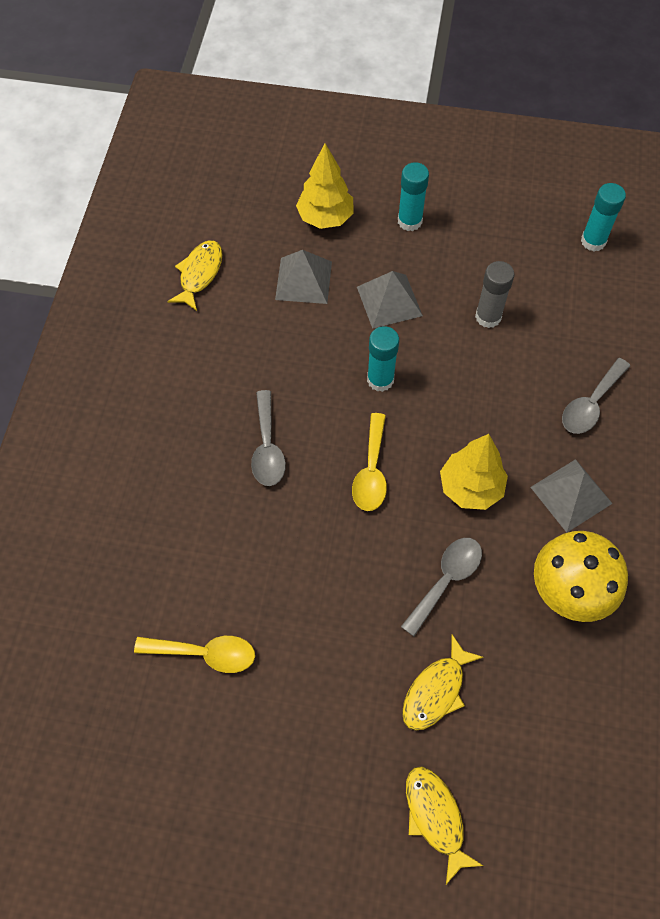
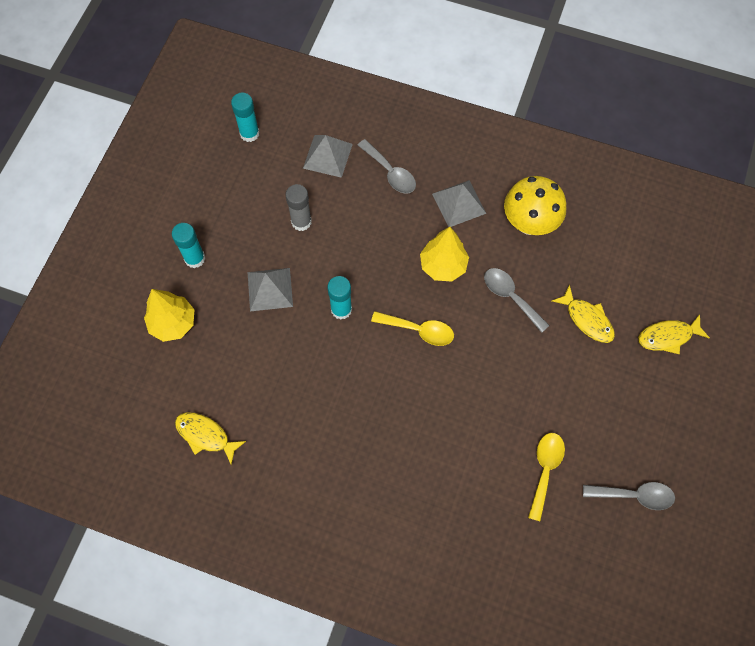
camera: 80 degrees left, 5 degrees up
(267, 448) = (385, 402): grey spoon -> grey spoon (634, 495)
(303, 280) = (233, 351): grey pyramid -> grey pyramid (328, 156)

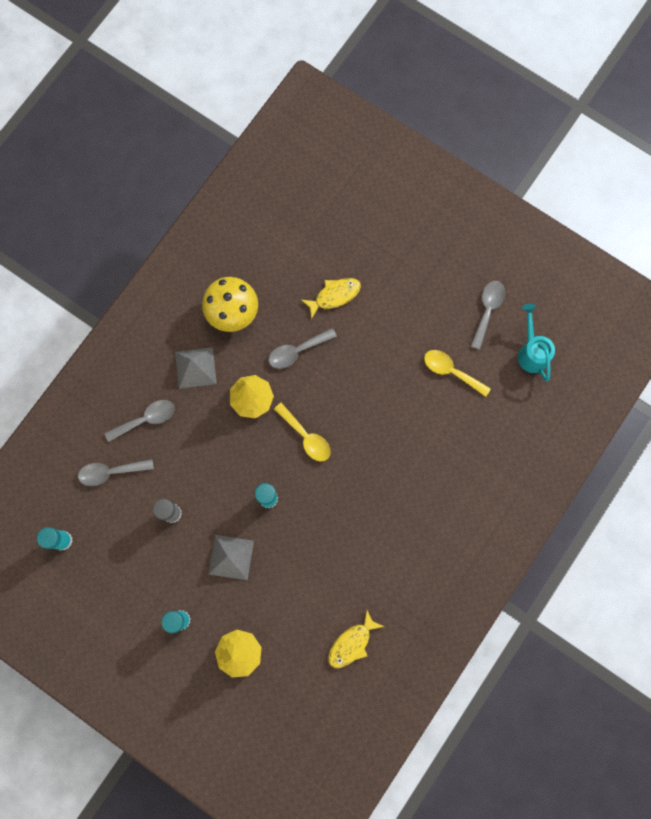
camera: 75 degrees left, 10 degrees up
(328, 156) = (110, 472): grey pyramid -> grey spoon
(419, 330) = (306, 437): yellow spoon -> yellow spoon turned 105 degrees clockwise
(602, 562) = (531, 352): none -> turquoise watering can
(667, 336) = (367, 237): yellow fish -> none

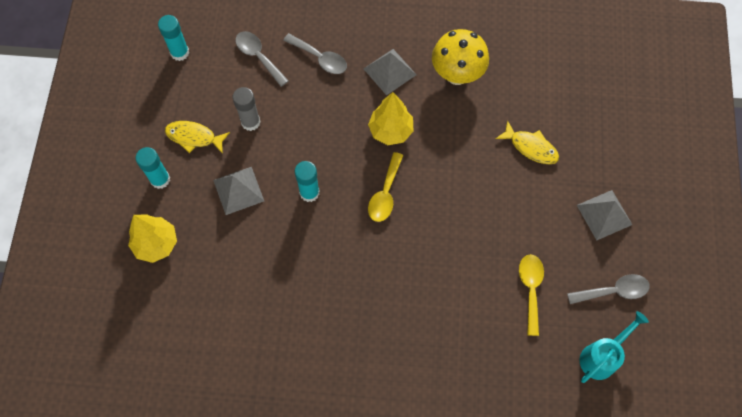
camera: 60 degrees right, 10 degrees down
(297, 351) = (458, 144): grey spoon -> none
(351, 643) = (215, 339): yellow fish -> yellow fish (194, 137)
(424, 276) = (604, 214): none -> grey pyramid

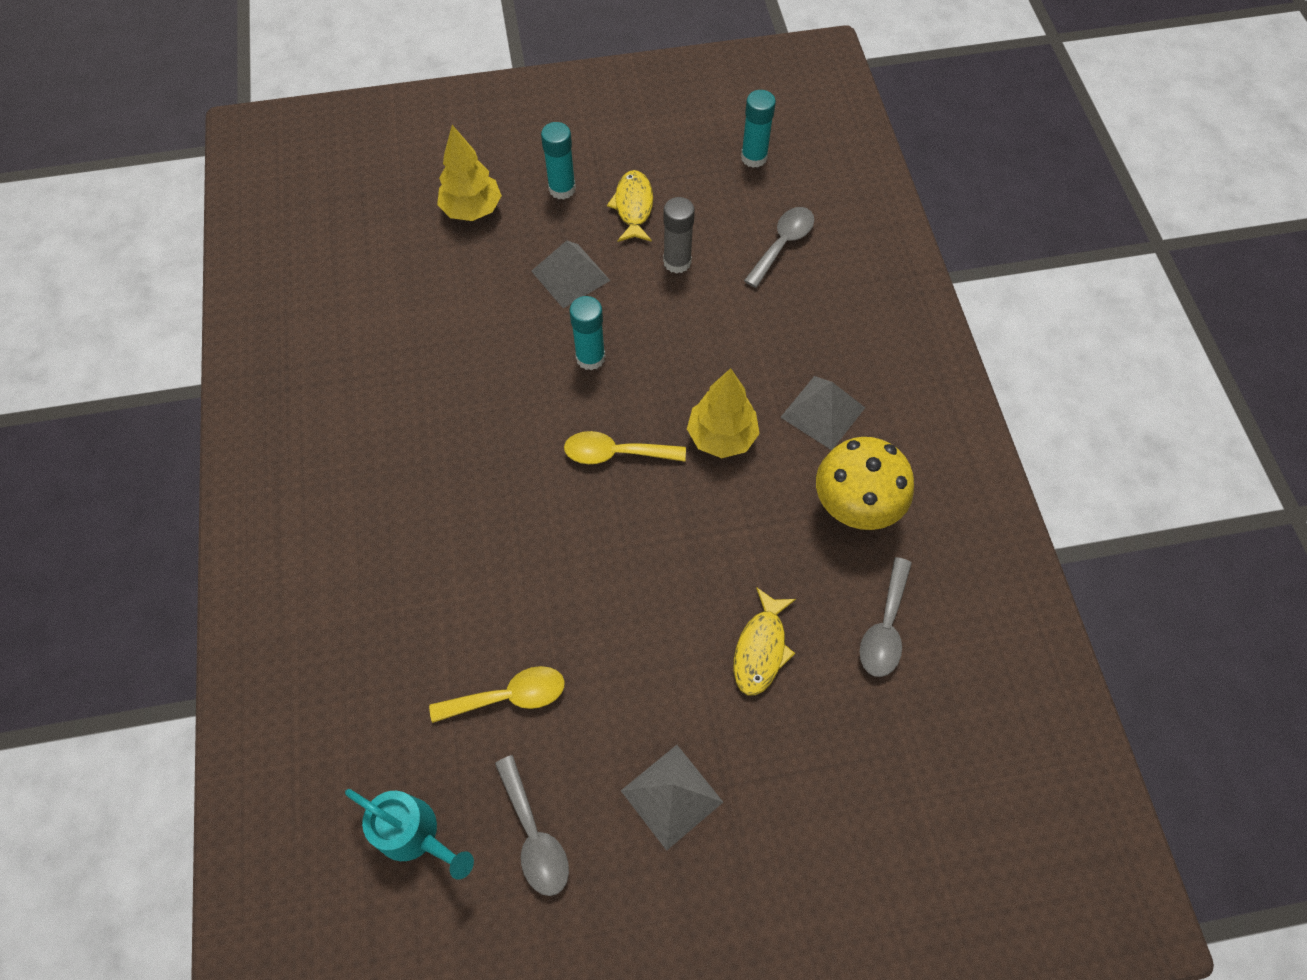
camera: 75 degrees right, 5 degrees down
(320, 58) = (809, 318): grey spoon -> grey spoon (885, 628)

